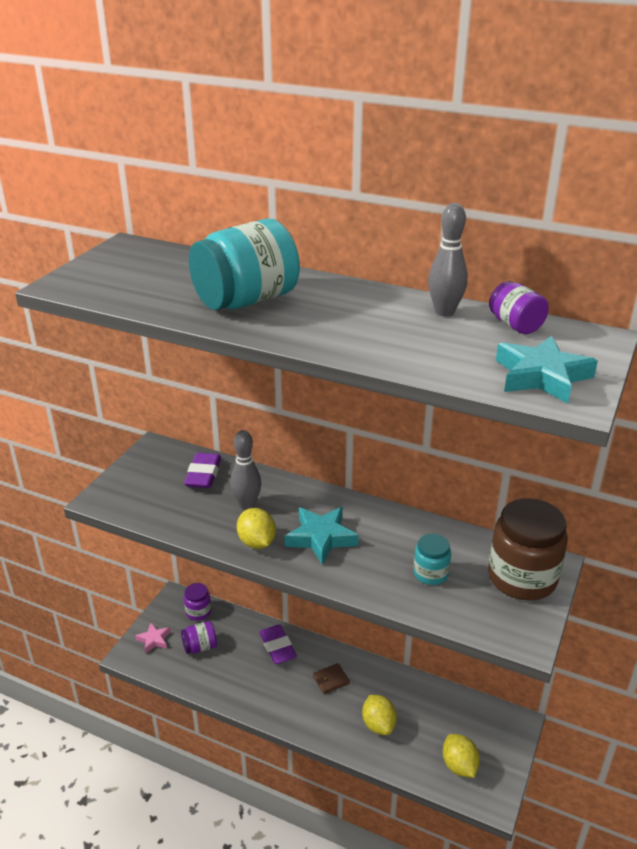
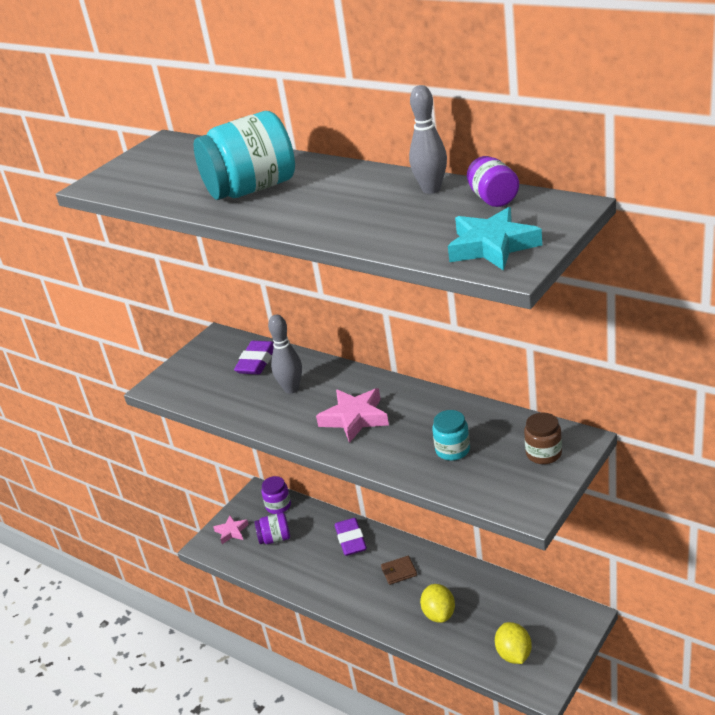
camera: 15 degrees right, 0 degrees up
(257, 542) = (293, 423): yellow lemon -> none
(321, 538) = (354, 418): turquoise star -> pink star
(522, 578) = (543, 454): brown jar -> brown jar, size x0.51

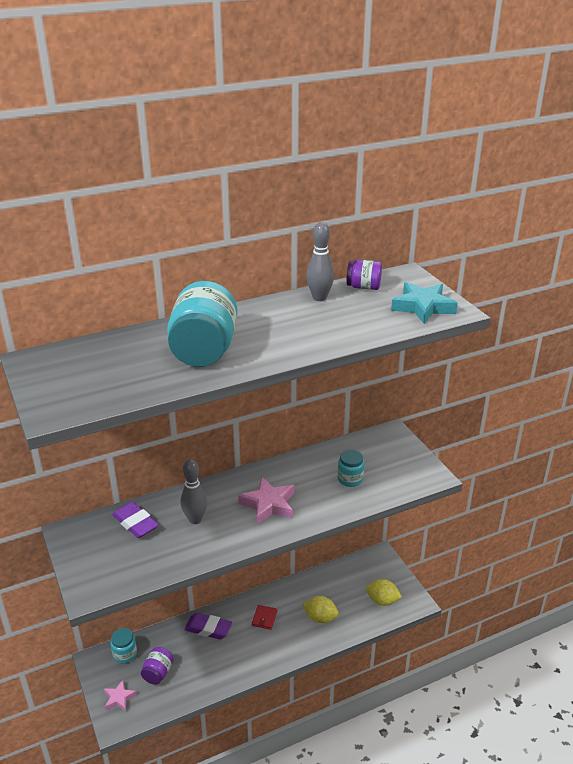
camera: 65 degrees left, 0 degrees up
(278, 506) = (125, 654): purple jar -> turquoise jar
(399, 571) = (264, 618): brown wallet -> red wallet
(543, 454) = (390, 449): brown jar -> none

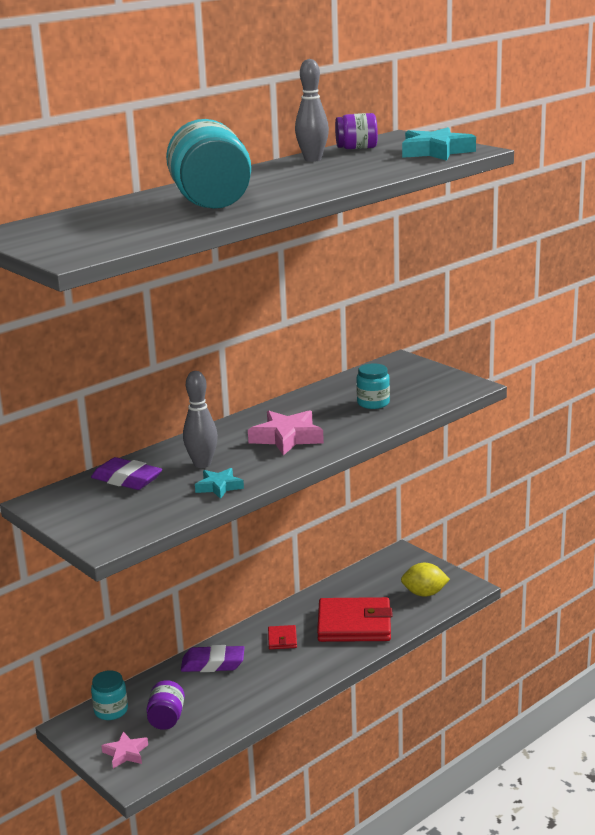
camera: 15 degrees left, 10 degrees down
(195, 550) = (219, 487): none -> turquoise star
(320, 618) = (354, 624): yellow lemon -> red wallet

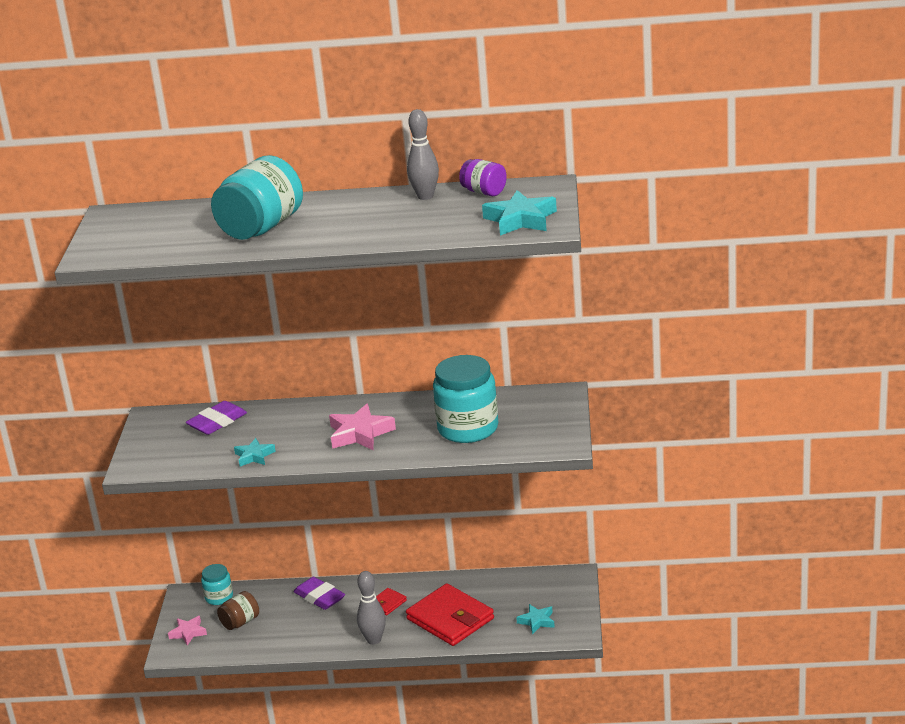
camera: 45 degrees right, 5 degrees up
(127, 480) = (217, 422): purple eraser -> purple eraser turned 60 degrees clockwise
(166, 719) = (240, 622): purple jar -> brown jar
(202, 464) = (276, 431): grey bowling pin -> grey bowling pin (374, 640)
(373, 403) = (468, 428): turquoise jar -> turquoise jar, size x1.95
(424, 593) = (537, 621): yellow lemon -> turquoise star

